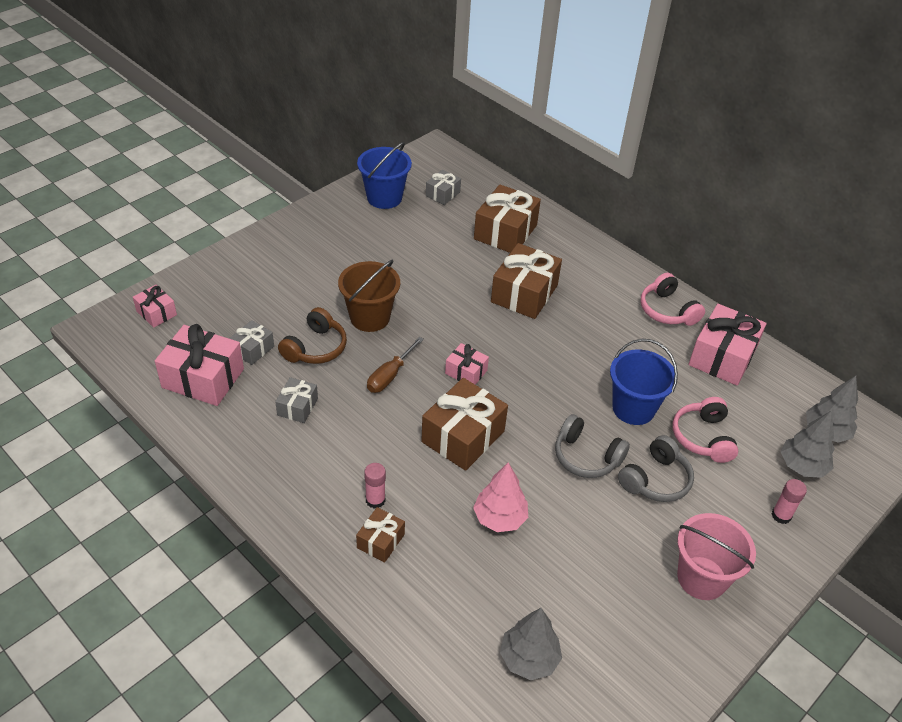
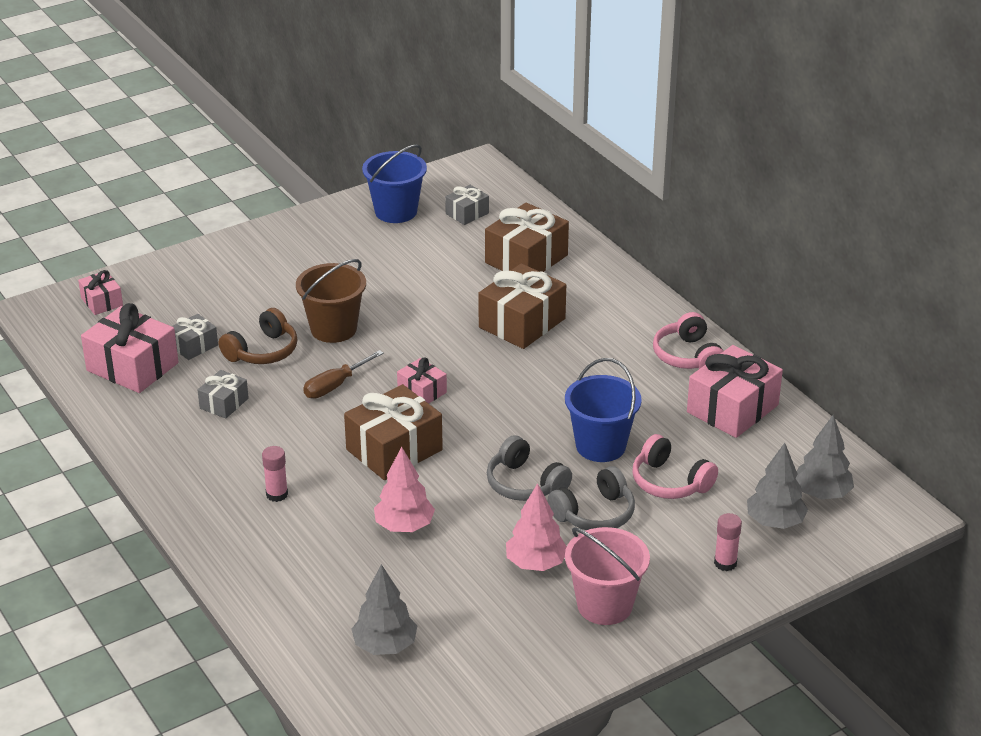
camera: 15 degrees right, 10 degrees down
(380, 541) = (269, 530): brown gift -> none
(627, 541) = (536, 563): none -> pink tree
(703, 437) = (670, 482): pink headphones -> pink headphones turned 60 degrees counterclockwise

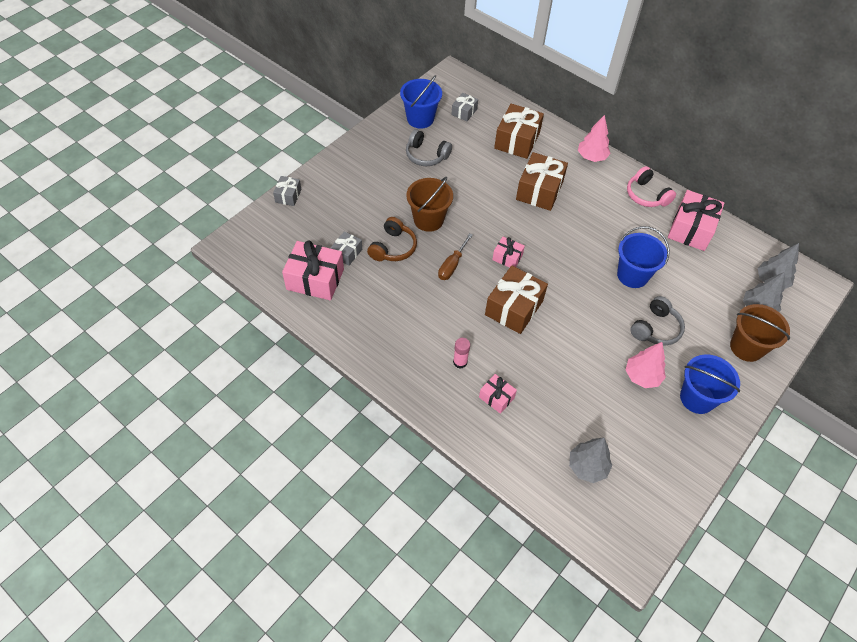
camera: 20 degrees left, 20 degrees up
(102, 302) = (268, 230): pink gift -> pink gift (496, 397)
(224, 403) = (389, 296): grey gift -> grey gift (288, 196)
(404, 526) = (550, 367): pink tree -> pink tree (591, 157)
(525, 484) = (604, 315): grey headphones -> grey headphones (426, 155)
(604, 605) = (697, 398): pink bucket -> blue bucket
(670, 482) = (685, 293): pink headphones -> none
(725, 563) = (746, 347): pink glue stick -> brown bucket

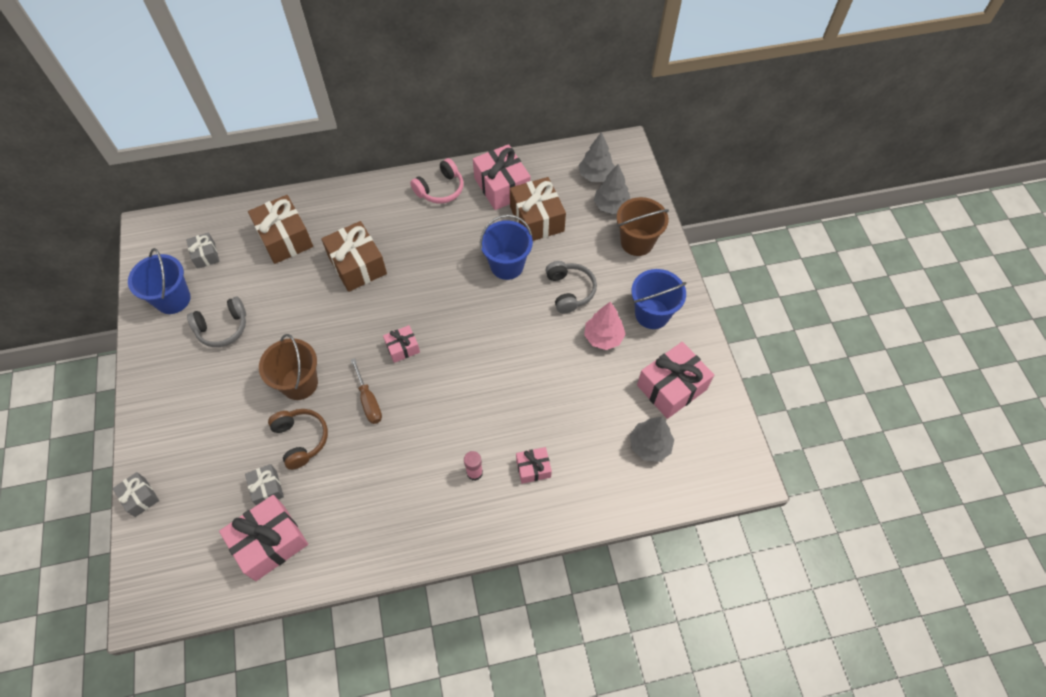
camera: 50 degrees left, 5 degrees up
(514, 308) = (458, 384): brown gift -> brown gift (537, 219)
(591, 157) = (362, 196): pink tree -> none
(646, 195) = (440, 189): pink headphones -> pink headphones turned 45 degrees counterclockwise
(650, 452) = (671, 387): none -> pink gift

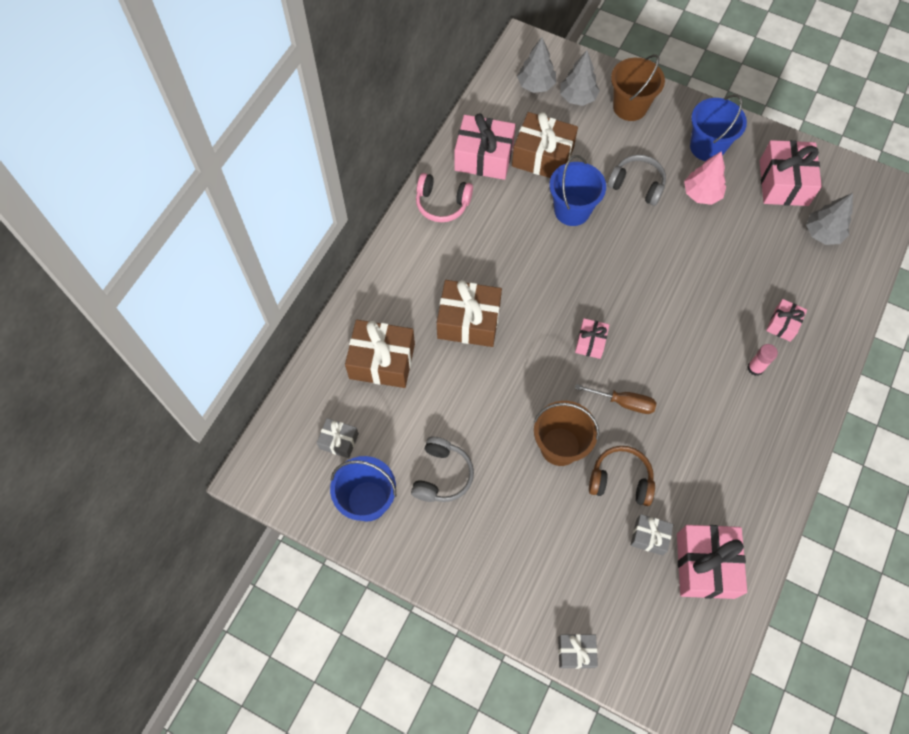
camera: 50 degrees left, 5 degrees up
(440, 189) = (442, 203): pink headphones -> pink headphones turned 105 degrees clockwise

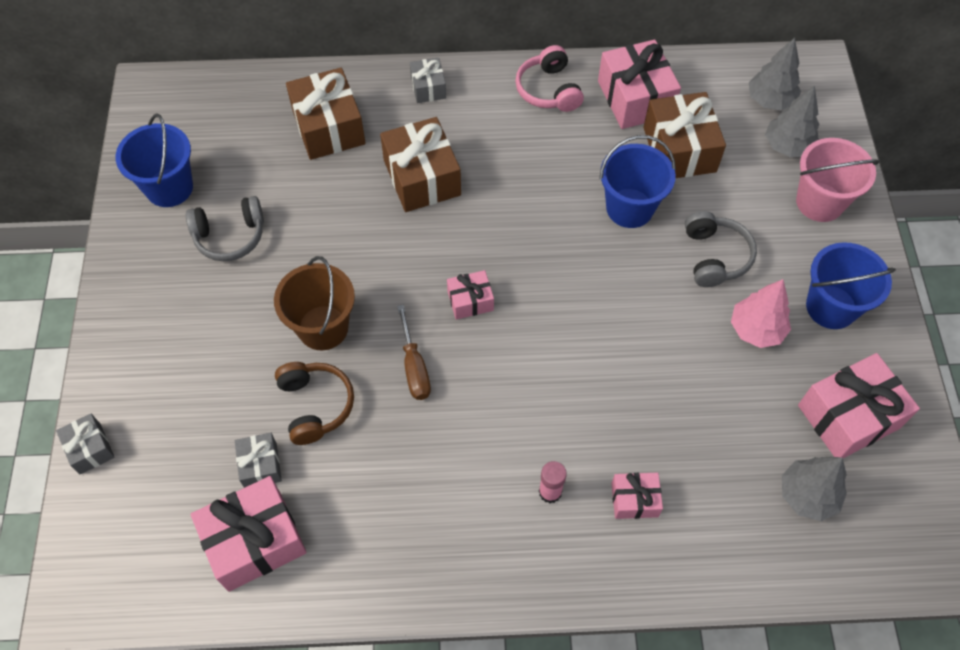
camera: 60 degrees right, 5 degrees down
(339, 441) = (220, 135): grey gift -> grey gift (428, 88)
(630, 107) = (819, 202): brown bucket -> pink bucket

